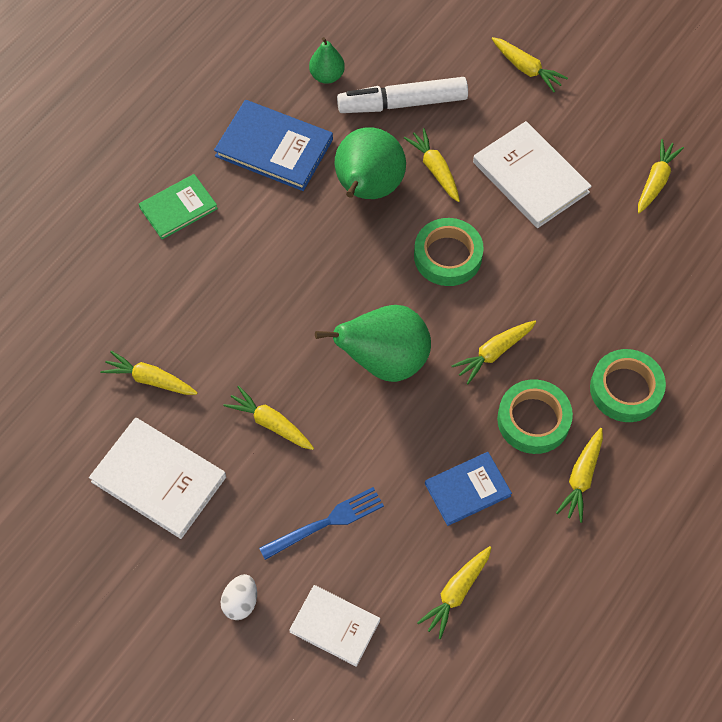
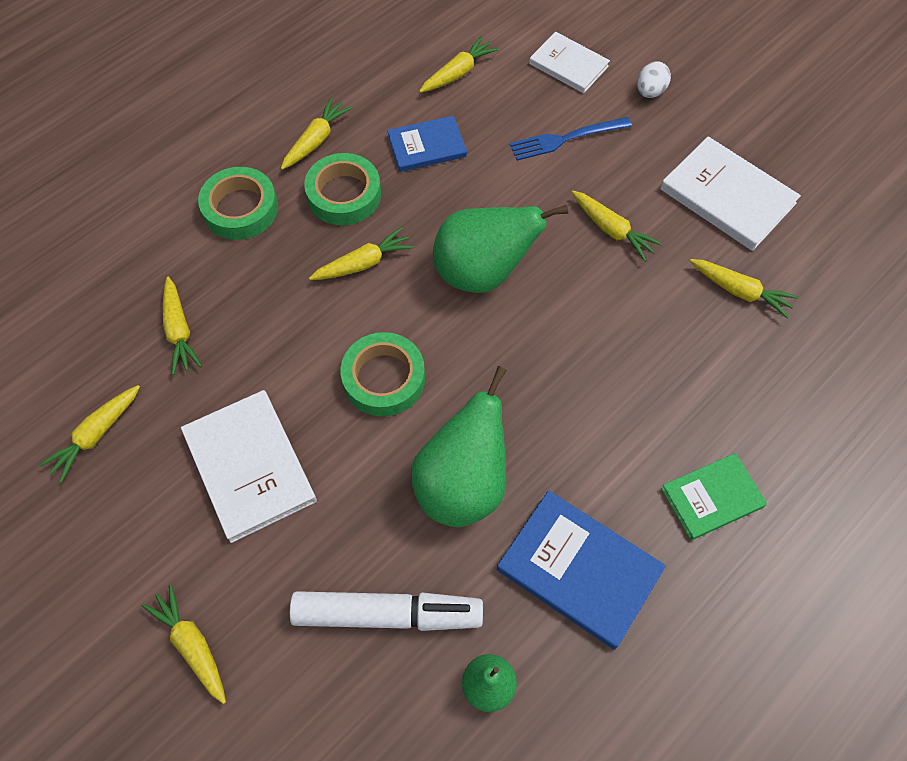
camera: 170 degrees left, 0 degrees up
(435, 169) = (369, 499): yellow carrot -> yellow carrot (179, 331)

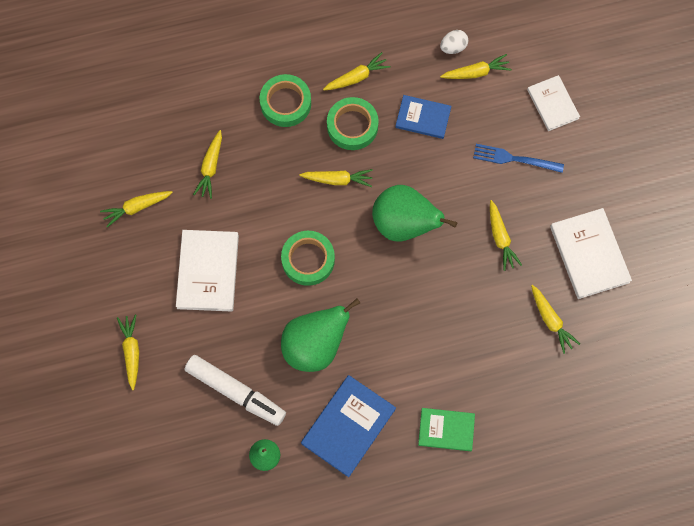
camera: 30 degrees right, 10 degrees up
(579, 569) = (348, 426): blue book -> blue book turned 60 degrees clockwise
(650, 91) = (593, 153): white egg -> white egg (453, 47)

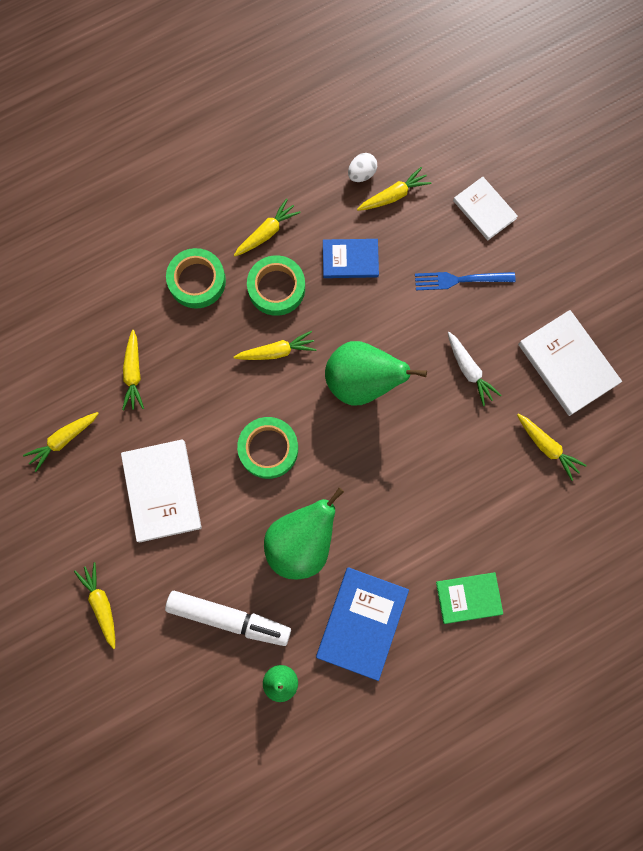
camera: 15 degrees left, 5 degrees up
(500, 238) = (469, 370): yellow carrot -> white carrot

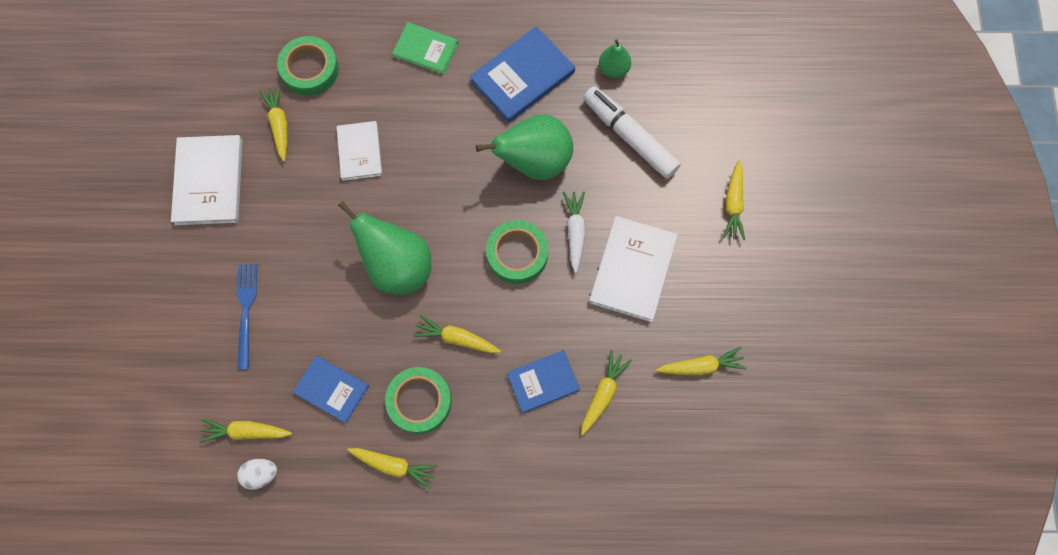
camera: 150 degrees left, 5 degrees down
(187, 356) = (543, 382): none -> blue book
(197, 281) = (492, 454): green tape -> green tape (310, 69)
(267, 233) = (394, 465): yellow carrot -> yellow carrot turned 150 degrees counterclockwise
(459, 280) = (246, 310): blue fork -> blue fork turned 120 degrees counterclockwise
(469, 370) = (297, 223): white carrot -> white carrot (575, 232)
(484, 209) = (172, 365): white book -> white book (359, 152)

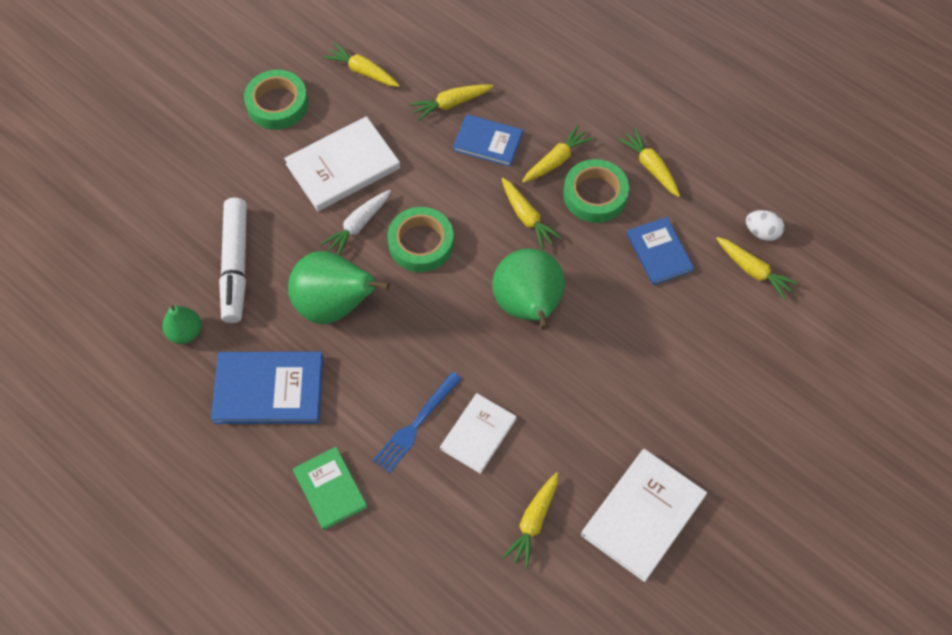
camera: 140 degrees left, 10 degrees down
(246, 310) = (688, 367): blue fork -> blue fork (415, 425)
(310, 69) = (458, 560): green tape -> green tape (277, 104)
(733, 204) = (216, 154): yellow carrot -> yellow carrot (556, 160)

